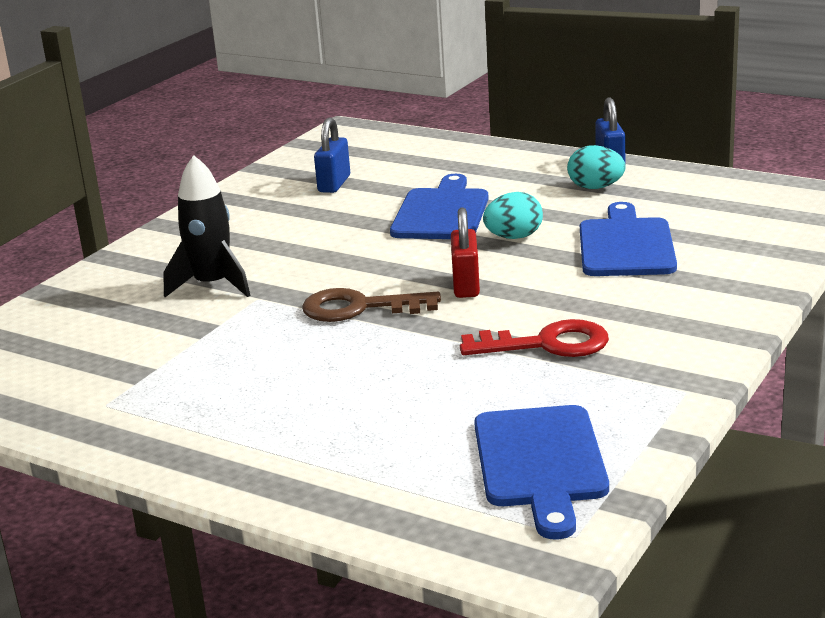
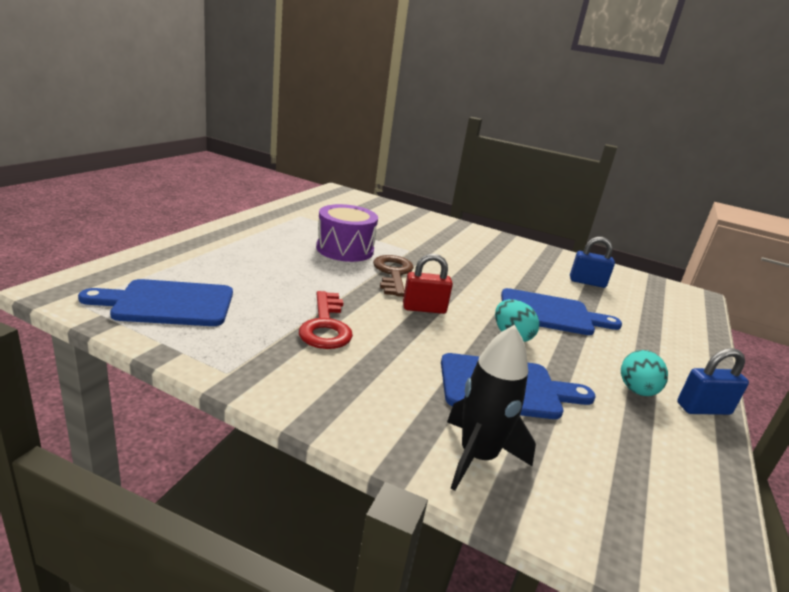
camera: 80 degrees right, 0 degrees up
(212, 285) = (426, 241): black rocket -> black rocket (477, 457)
(274, 349) = (345, 249): none -> purple drum

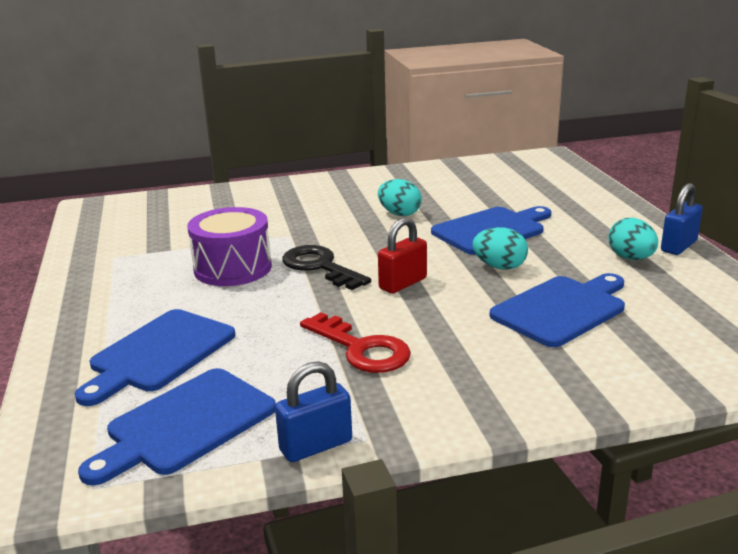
camera: 35 degrees left, 0 degrees up
(227, 266) = (159, 354): none -> blue cutting board
(393, 273) = (320, 267): brown key -> black key
(477, 457) = (627, 369): black rocket -> none
(502, 273) = (399, 214): none -> turquoise egg
(587, 282) = (470, 186): blue padlock -> blue padlock (316, 446)

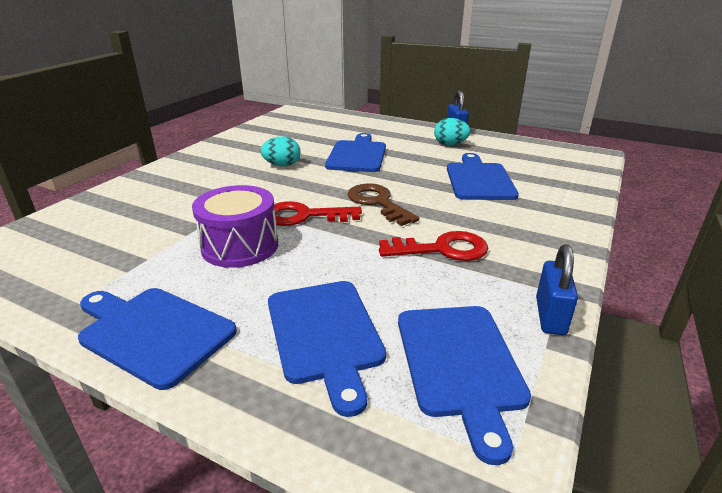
camera: 50 degrees left, 5 degrees up
(91, 297) = (152, 332): none -> blue cutting board
(320, 267) = (304, 216): black key -> red key
(403, 283) = (377, 202): red padlock -> brown key
(499, 267) = (405, 172): turquoise egg -> none

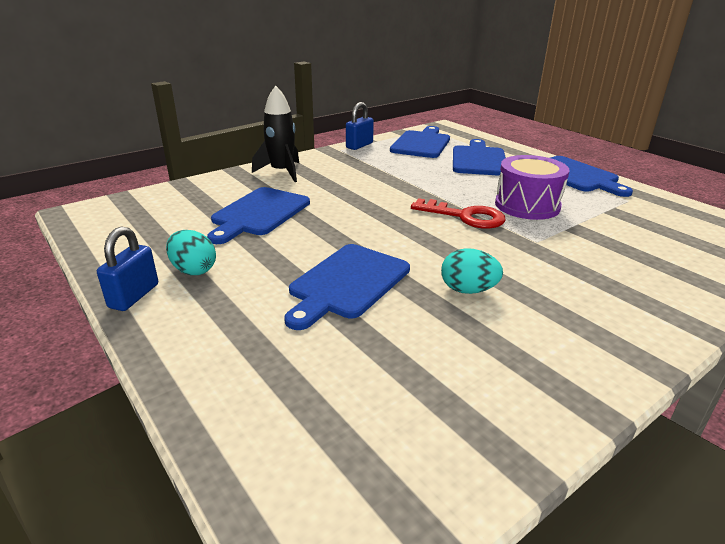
camera: 155 degrees left, 0 degrees up
(377, 202) = (387, 214): brown key -> none
(442, 249) = (375, 175): red key -> none
(546, 226) = (282, 172): none -> black rocket

